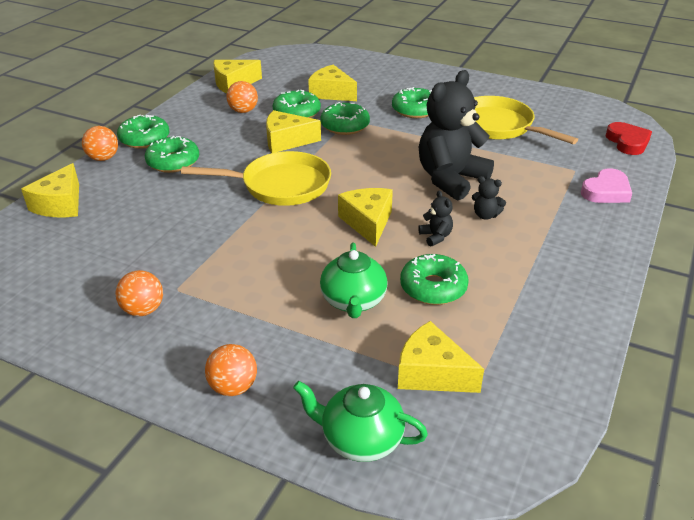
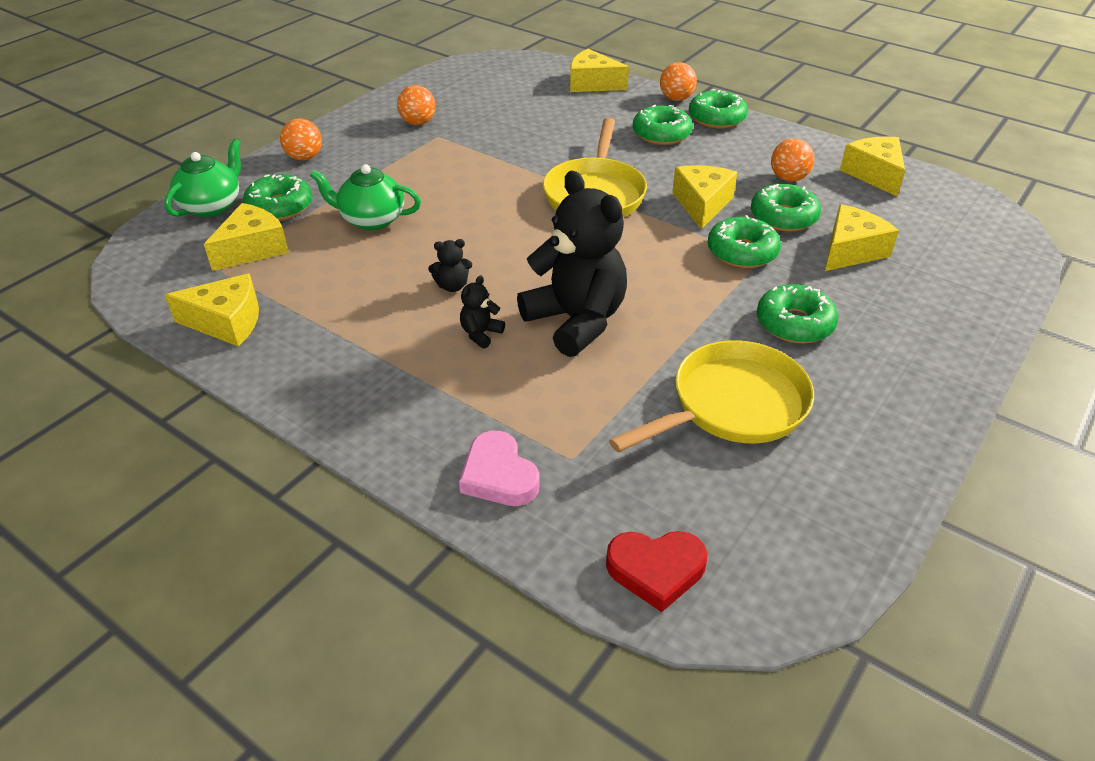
camera: 100 degrees right, 5 degrees up
(368, 222) = (499, 243): yellow cheese -> yellow cheese (227, 322)
(433, 287) = (365, 269): green donut -> green donut (280, 207)

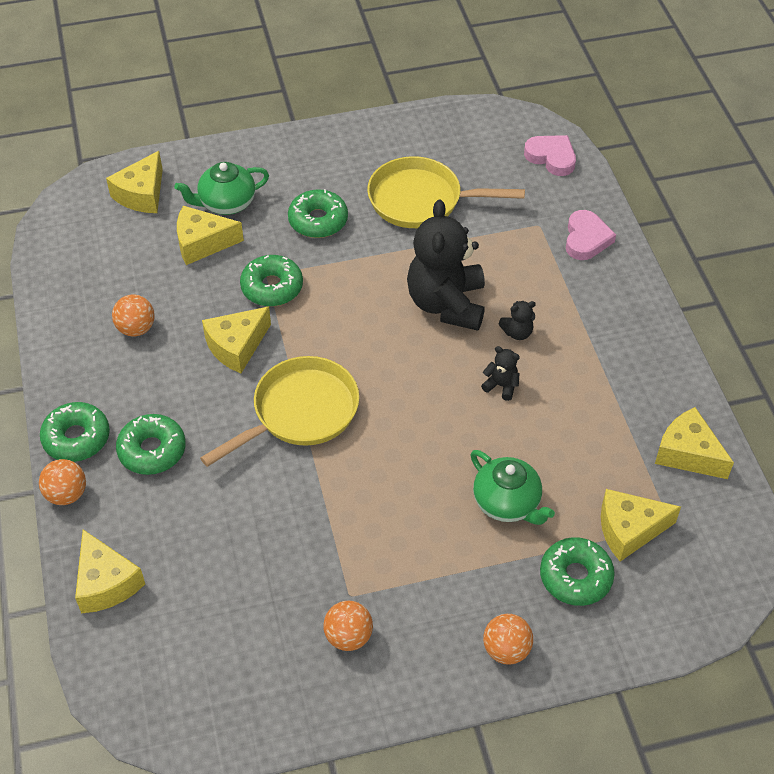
camera: 140 degrees left, 10 degrees up
(212, 206) = (637, 622): green teapot -> green teapot (226, 203)
(656, 570) = (551, 157): red heart -> pink heart
(783, 217) = (199, 297): green donut -> none
(874, 174) = (71, 290): yellow cheese -> yellow cheese (142, 194)

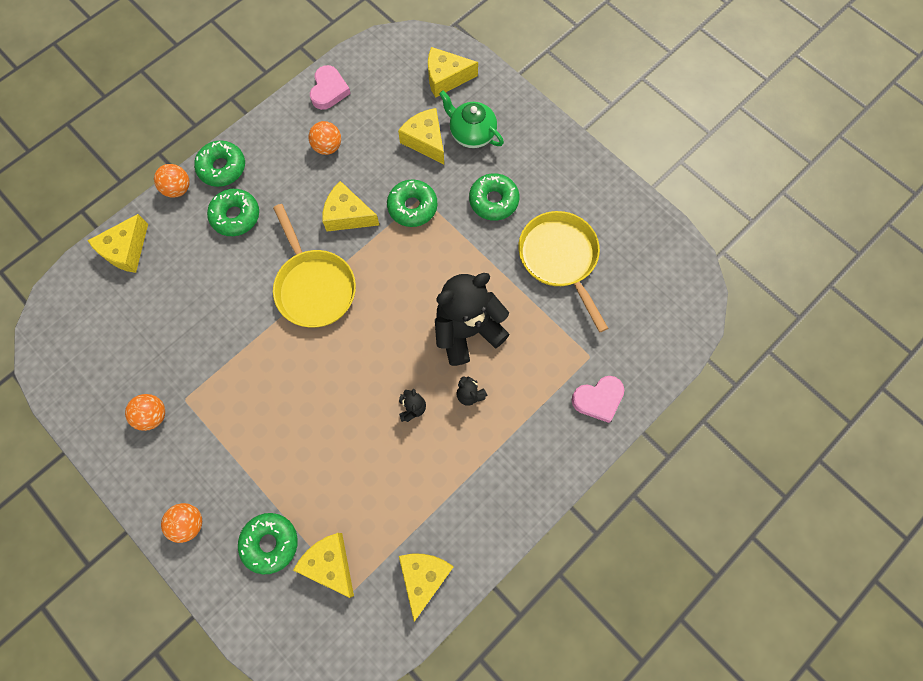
camera: 60 degrees right, 20 degrees up
(300, 412) = (314, 286): yellow pan -> yellow pan turned 45 degrees clockwise
(507, 503) = (309, 464): green teapot -> none
(551, 157) = (671, 329): pink heart -> pink heart (329, 90)

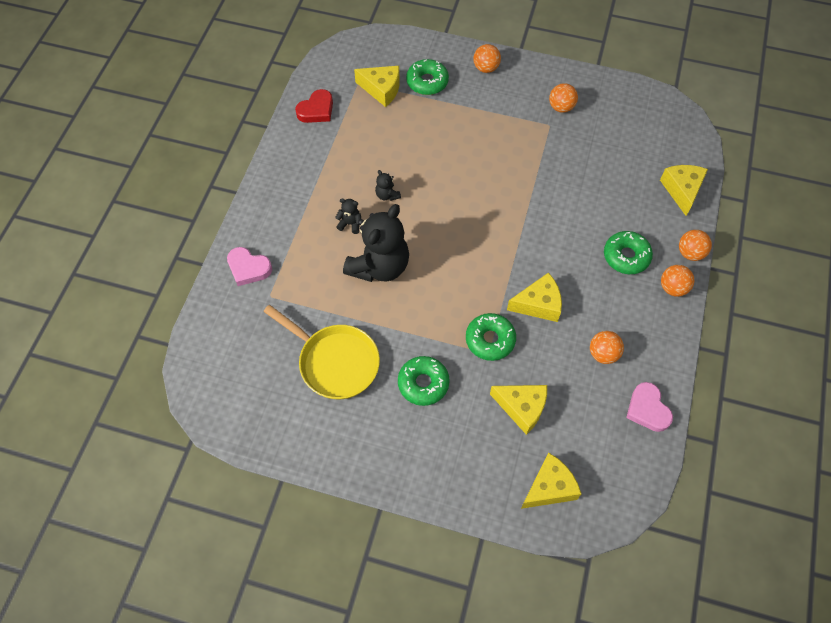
camera: 150 degrees right, 10 degrees down
(222, 168) = (673, 288): green donut -> orange ball
(314, 286) = (521, 237): yellow pan -> none
(424, 577) = (316, 110): yellow cheese -> red heart
(471, 133) = (484, 439): green teapot -> none
(598, 399) = (248, 268): pink heart -> pink heart turned 105 degrees counterclockwise

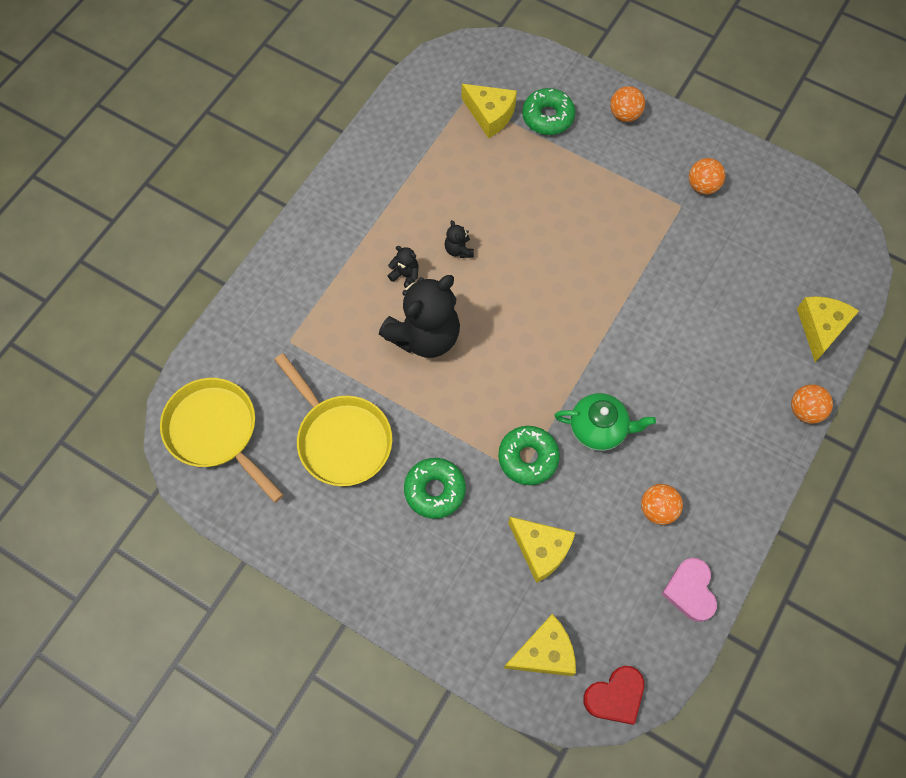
camera: 15 degrees right, 5 degrees up
(228, 382) = (216, 432): none -> yellow pan
(248, 268) = (274, 301): pink heart -> none
(316, 110) = (405, 124): red heart -> red heart (615, 696)
(538, 304) = (599, 429): yellow cheese -> green teapot
(626, 256) = (724, 395): green donut -> none
(673, 288) = (769, 449): orange ball -> none

